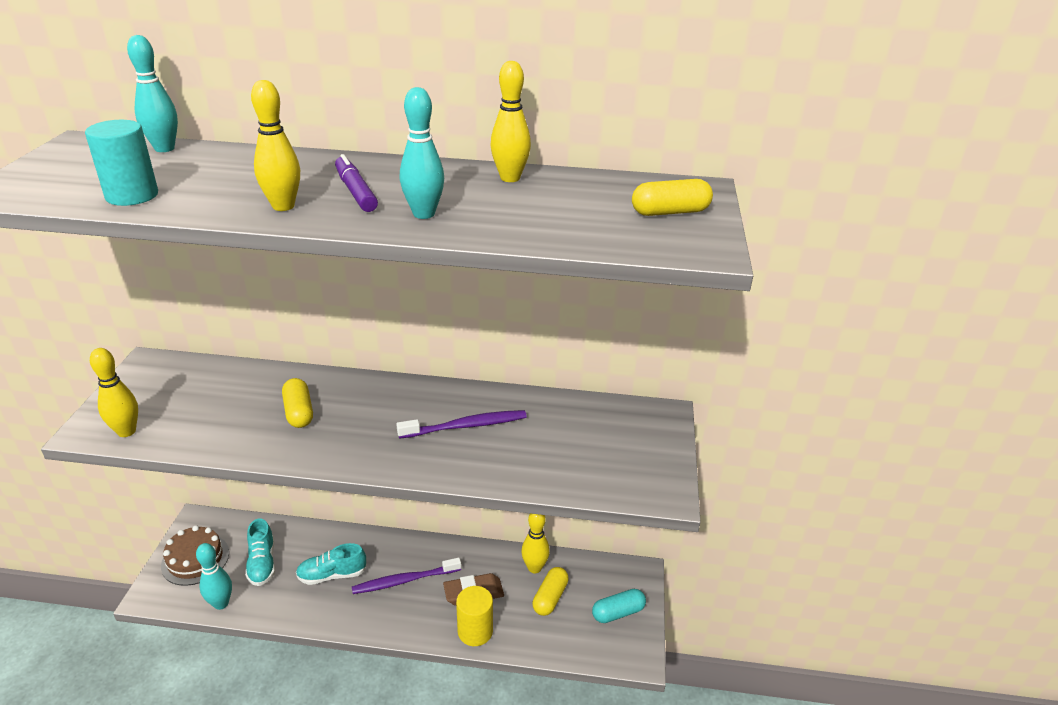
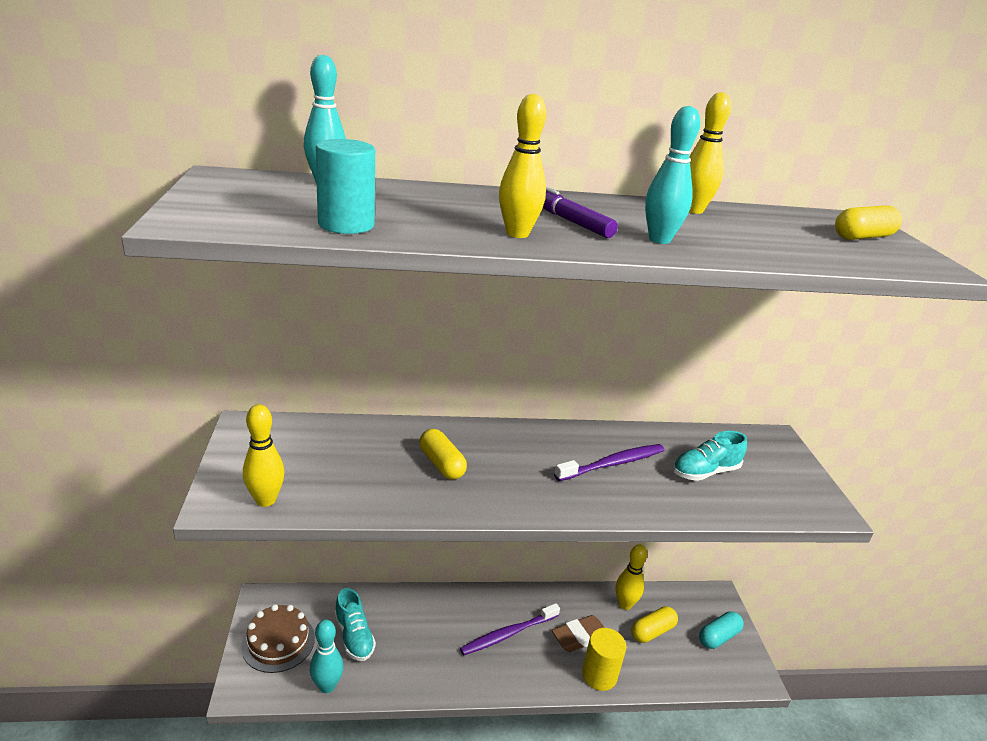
camera: 15 degrees left, 5 degrees down
(332, 575) = (433, 638): turquoise shoe -> turquoise shoe (705, 472)
(550, 598) = (652, 631): yellow capsule -> yellow capsule turned 45 degrees clockwise

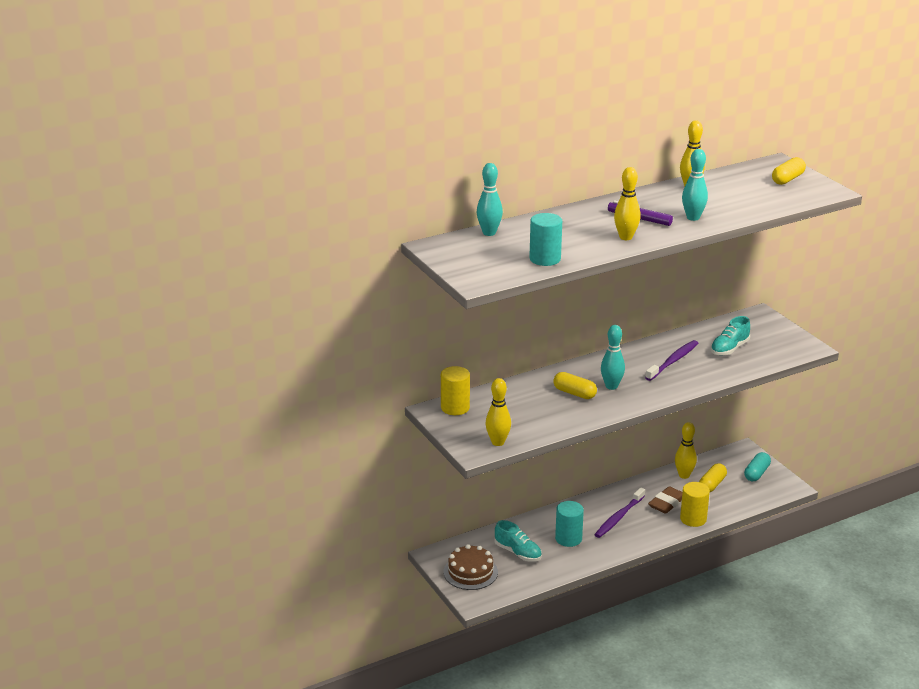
camera: 20 degrees left, 0 degrees up
(274, 432) = (455, 408): none -> yellow cylinder
(327, 686) = (526, 582): turquoise bowling pin -> turquoise bowling pin (611, 386)
(427, 641) = (568, 539): none -> turquoise cylinder

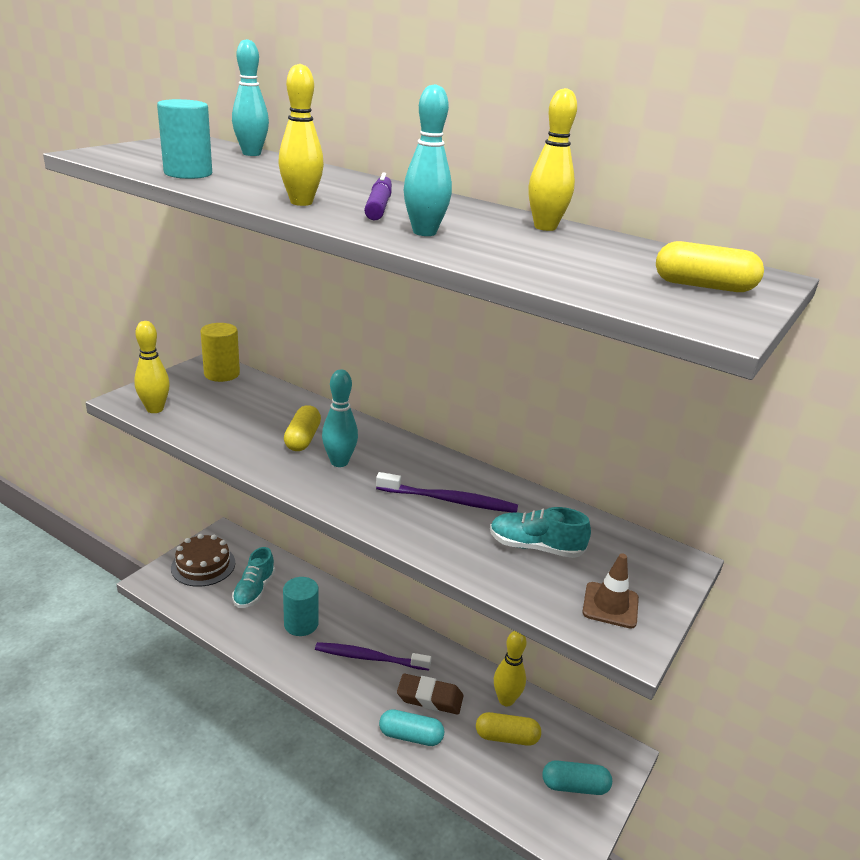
camera: 60 degrees right, 0 degrees up
(693, 519) = (410, 736): yellow cylinder -> turquoise capsule
(783, 344) = (610, 605): none -> brown traffic cone

